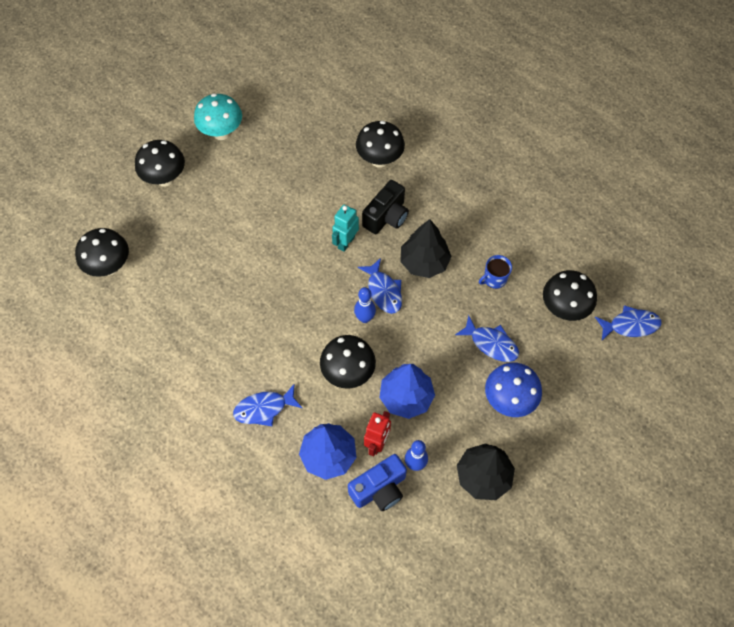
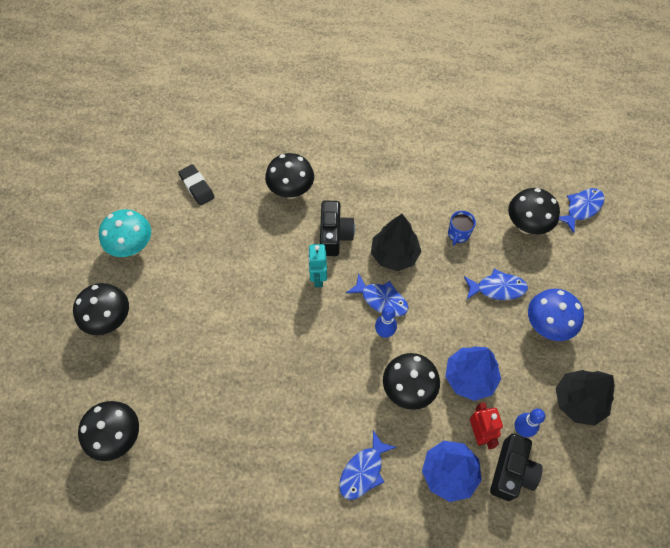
camera: 35 degrees left, 0 degrees up
(306, 113) = (197, 187): none -> black eraser
(379, 489) = (511, 471): blue camera -> black camera

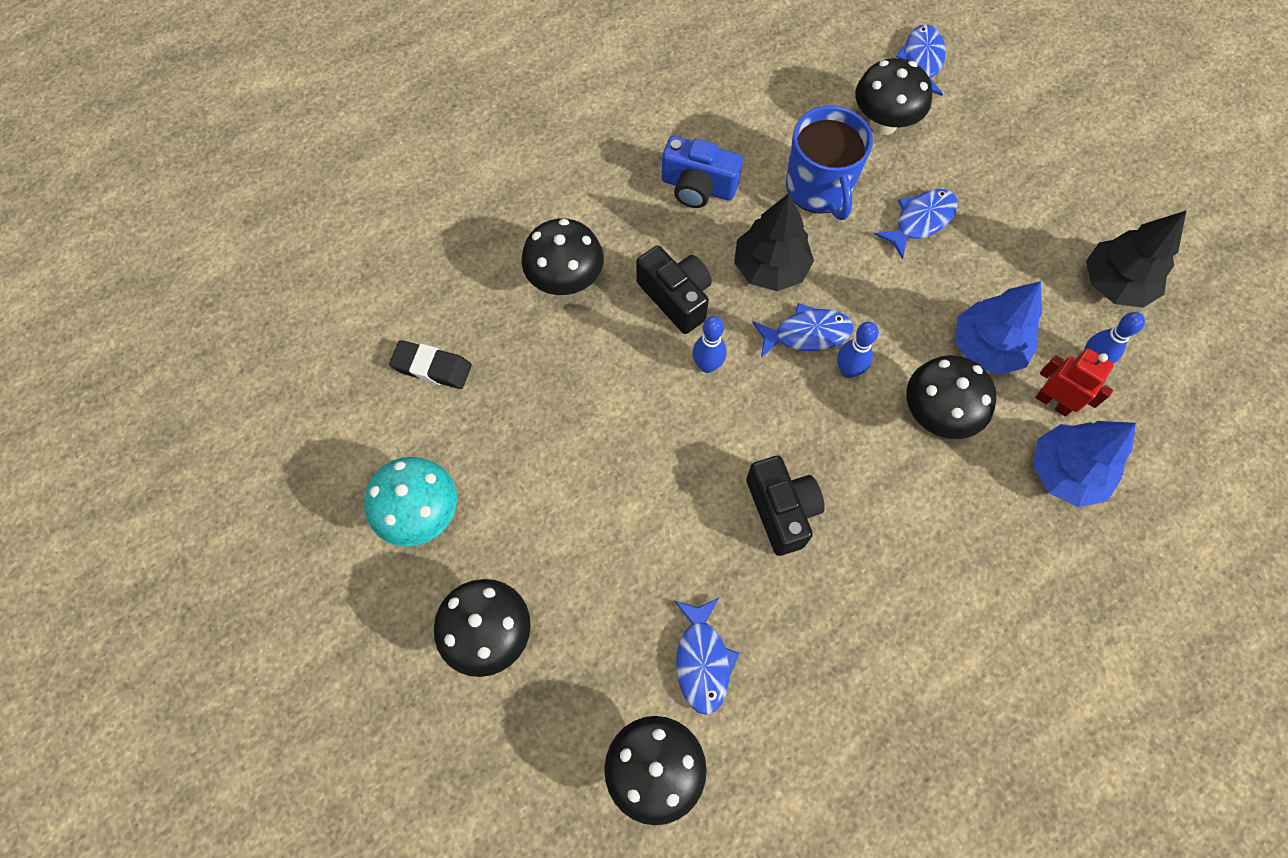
camera: 40 degrees left, 5 degrees up
(318, 278) = (707, 365): turquoise robot -> blue bowling pin
(363, 471) = (978, 549): blue fish -> blue fish (702, 660)
(396, 191) = (698, 187): none -> blue camera
(458, 234) = (819, 188): blue mug -> blue mug, size x1.96
(511, 471) = (1123, 416): black camera -> black camera (781, 510)
(546, 325) = (1009, 224): blue mushroom -> none

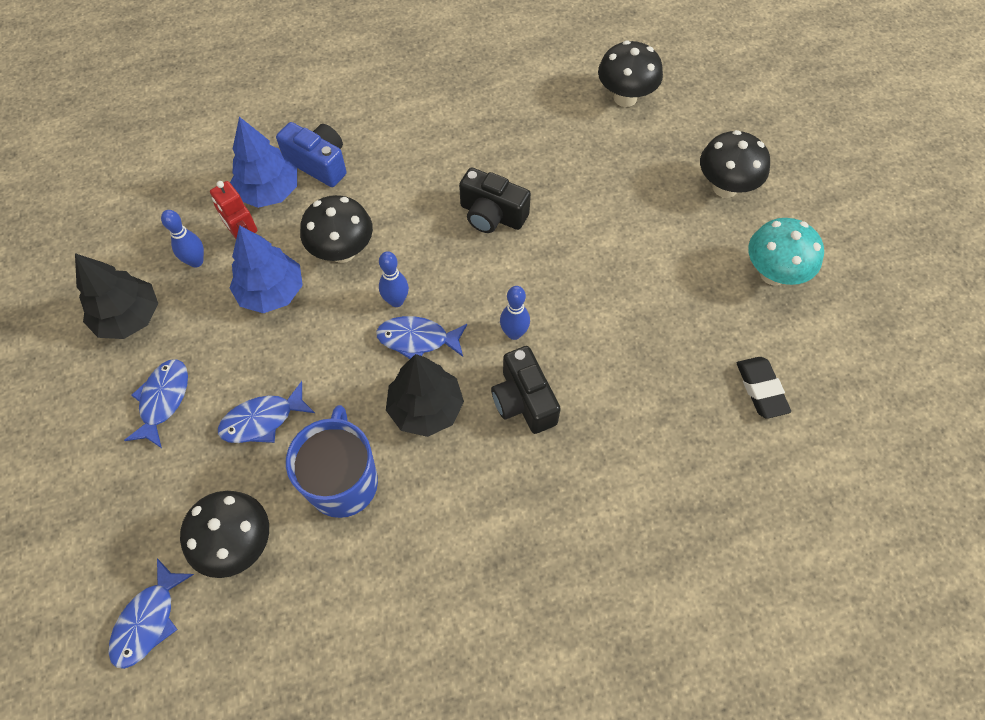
camera: 165 degrees left, 5 degrees down
(432, 367) = (761, 389): black eraser -> black eraser turned 45 degrees clockwise
(566, 281) = (625, 443): black mushroom -> none
(698, 187) = (466, 516): blue camera -> blue camera (319, 163)
(702, 660) = (579, 142): blue fish -> blue fish (163, 400)
(781, 510) = (492, 215): black camera -> black camera turned 60 degrees counterclockwise

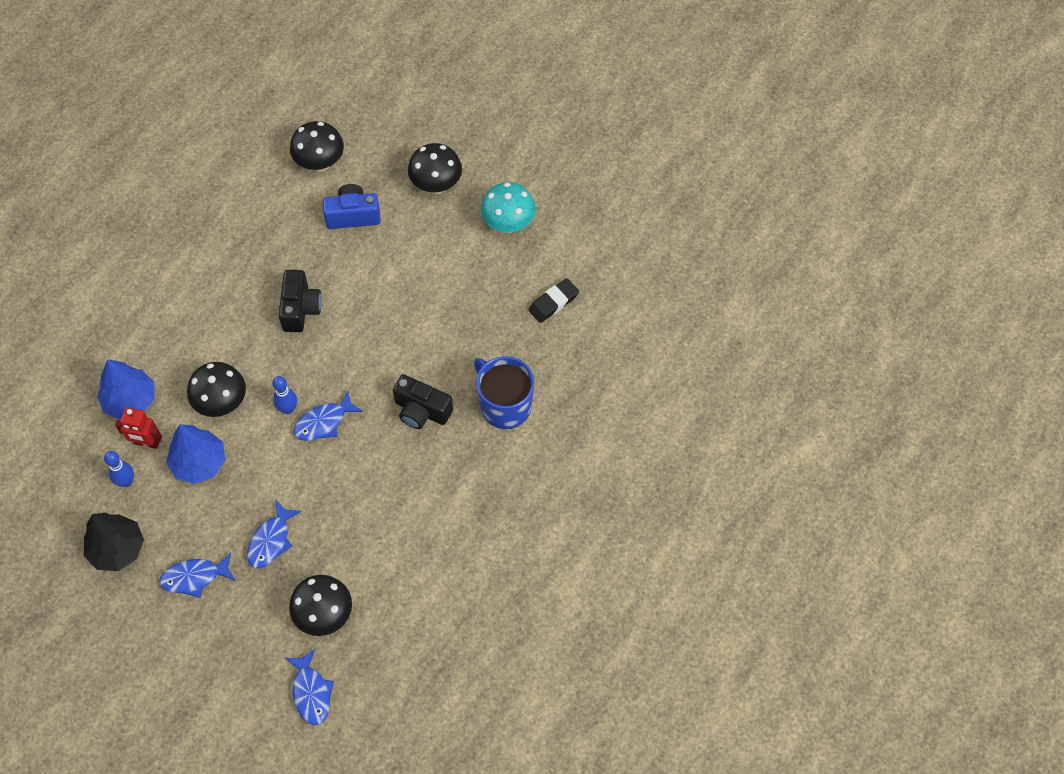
camera: 40 degrees left, 0 degrees up
(163, 400) = (194, 577): blue fish -> blue fish turned 75 degrees counterclockwise
(319, 163) = (146, 357): blue camera -> blue camera (353, 215)
(343, 481) = (354, 535): blue mug -> blue mug (504, 405)
(426, 408) = (366, 458): black tree -> none
(492, 215) = (300, 309): black camera -> black camera turned 75 degrees counterclockwise
(514, 333) = (381, 375): blue bowling pin -> none
(761, 389) = (553, 303): black eraser -> black eraser turned 75 degrees counterclockwise

